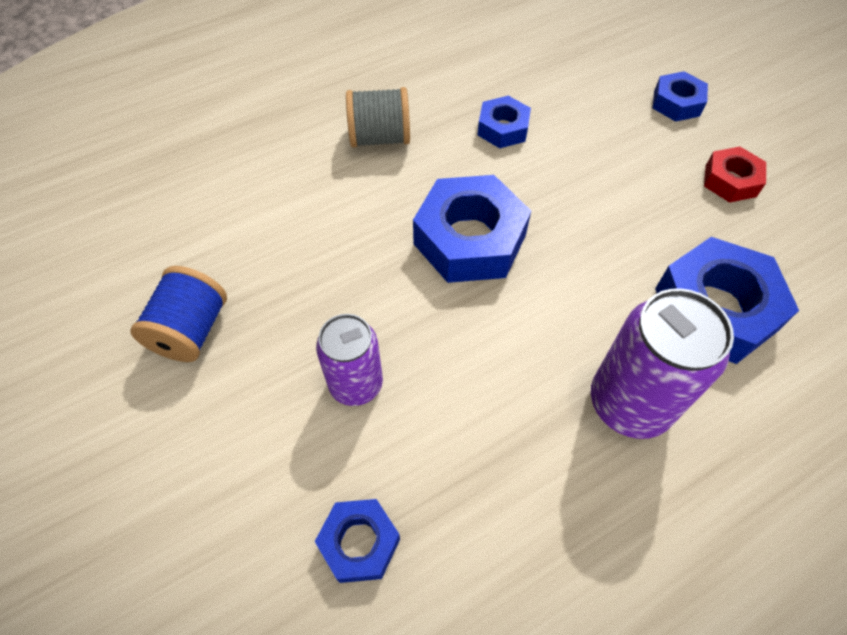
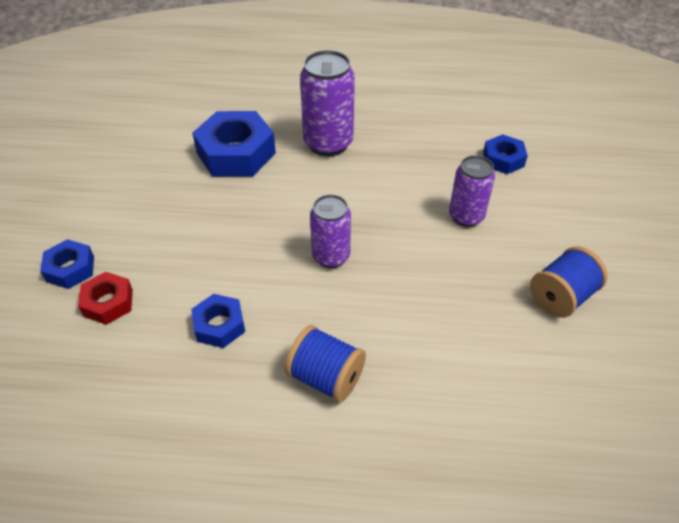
camera: 145 degrees left, 10 degrees down
(380, 138) = (326, 377): grey spool -> blue spool
(469, 239) = (331, 256): blue nut -> purple can
(730, 181) = (126, 202): red nut -> red nut (108, 303)

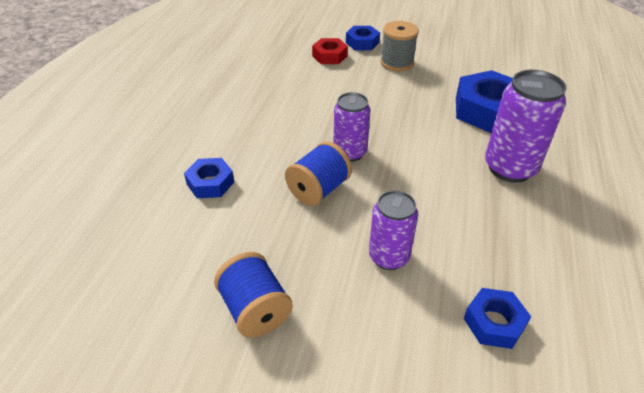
camera: 100 degrees right, 5 degrees down
(131, 228) = (397, 63): none -> grey spool
(219, 325) = (296, 96): blue nut -> blue nut (210, 183)
(326, 377) = (233, 138): blue spool -> blue spool (318, 190)

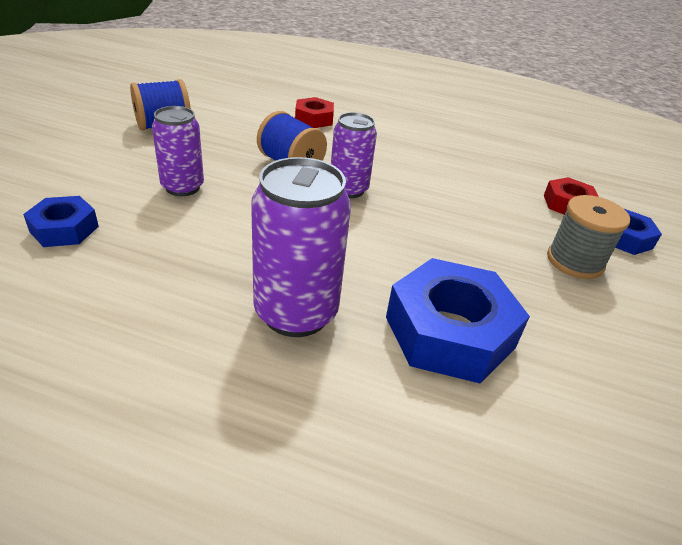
camera: 90 degrees right, 5 degrees down
(210, 183) = (314, 119): blue nut -> red nut

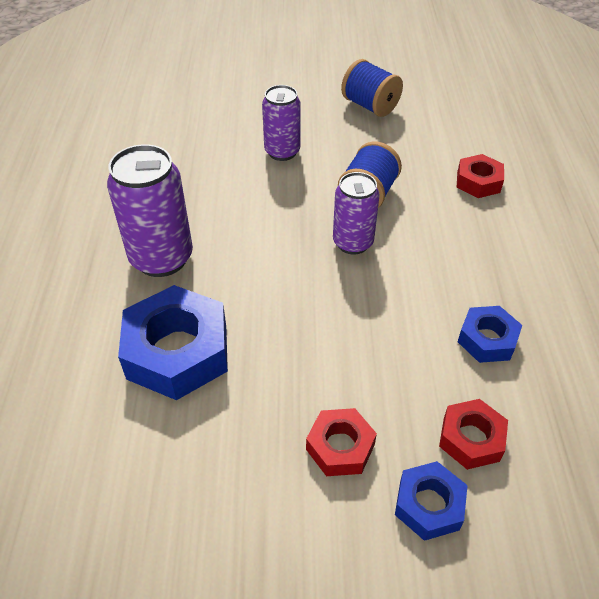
camera: 75 degrees right, 10 degrees up
(64, 229) = (196, 126): blue nut -> blue nut (487, 339)
(575, 261) = (340, 447): grey spool -> red nut

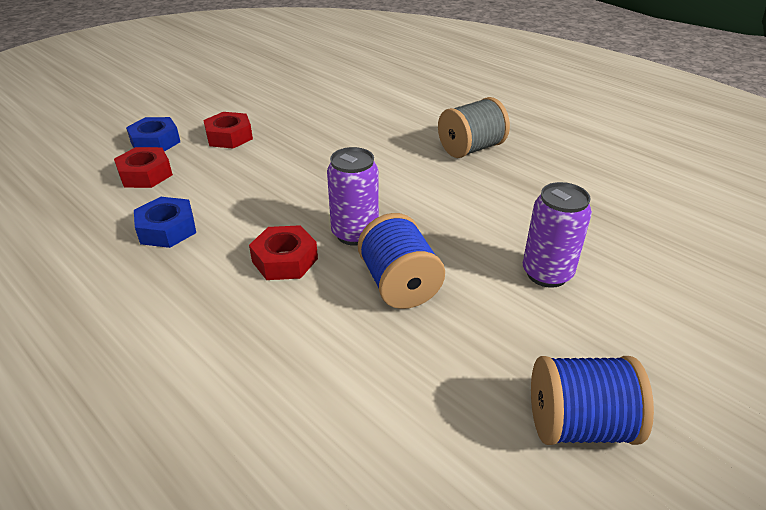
camera: 135 degrees right, 10 degrees down
(161, 258) = (471, 149): purple can -> grey spool
(177, 351) = (377, 123): blue nut -> none
(478, 182) = (293, 390): red nut -> red nut (285, 260)

